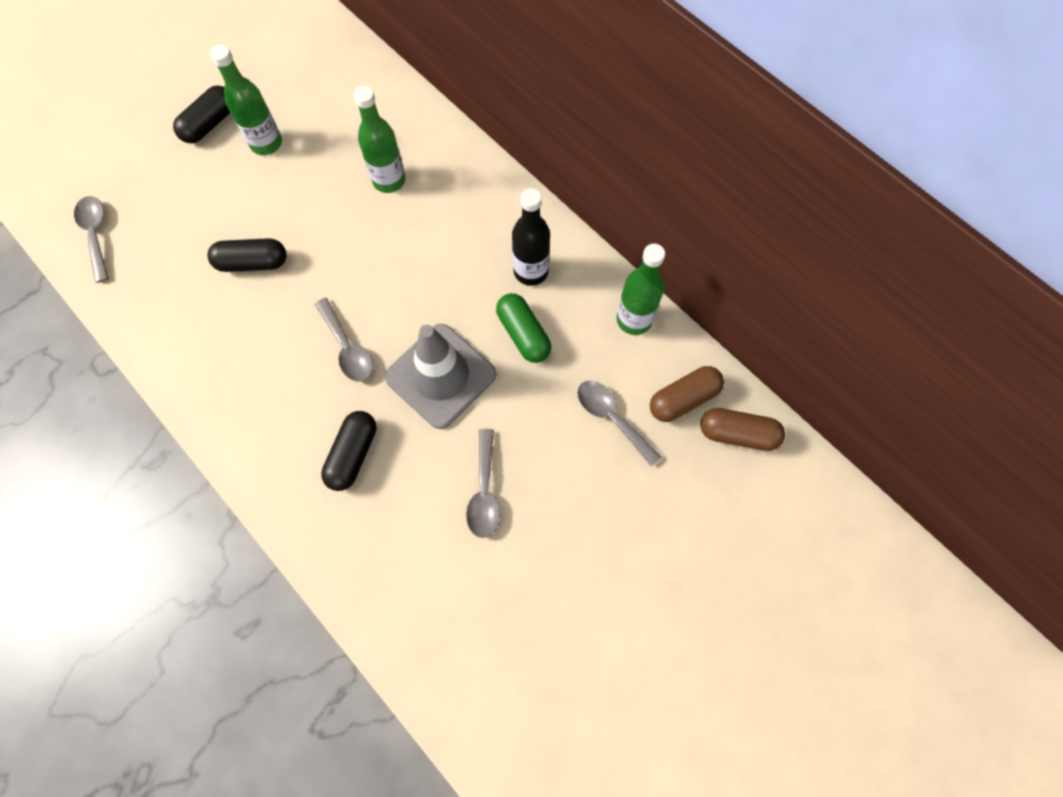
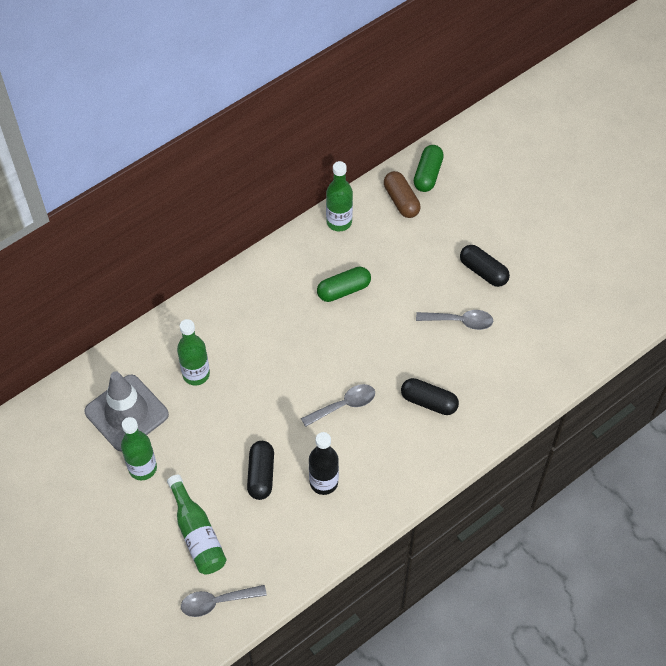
camera: 85 degrees left, 10 degrees down
(181, 206) = (197, 534): none -> green bottle
(210, 124) = (113, 515): black capsule -> black capsule (483, 271)
(441, 376) = (372, 344): grey traffic cone -> grey traffic cone (126, 413)
(531, 271) = (292, 281): black bottle -> black bottle (323, 482)
(611, 418) = (412, 243): grey spoon -> none
(737, 434) = (428, 174): brown capsule -> green capsule

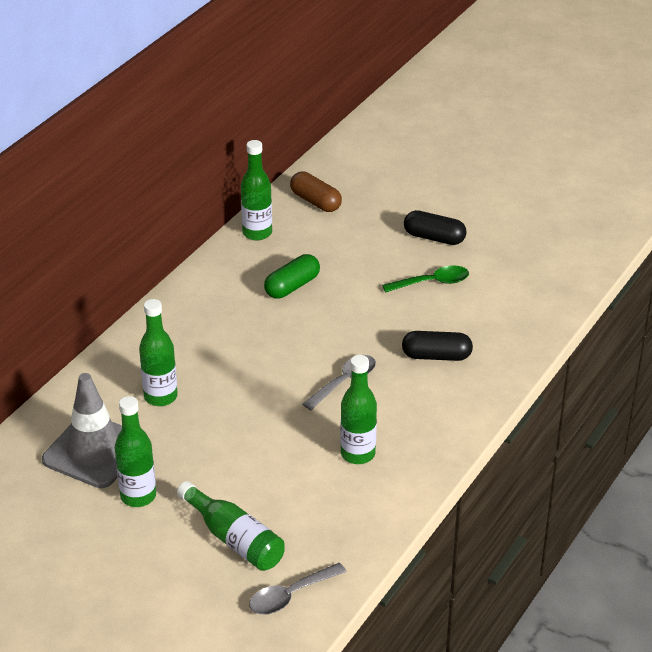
camera: 20 degrees left, 20 degrees down
(261, 475) = (282, 466): black capsule -> none
(323, 482) = (358, 454): black bottle -> green bottle
(428, 174) = (332, 175): green capsule -> none
(460, 321) = (432, 282): grey spoon -> green spoon

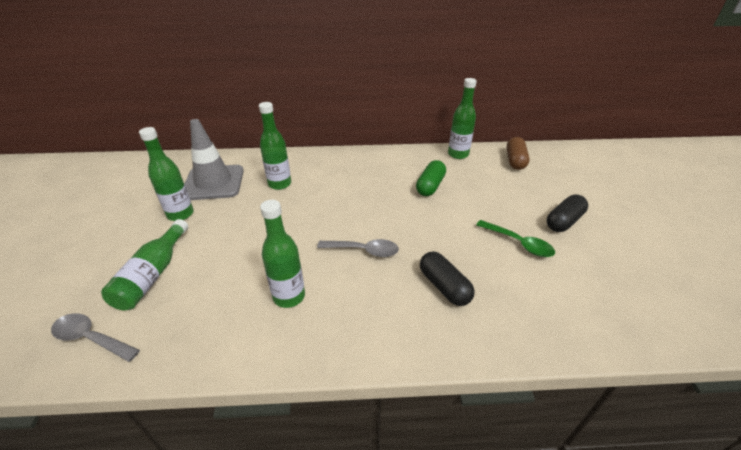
camera: 55 degrees right, 0 degrees up
(292, 286) = (430, 186): green capsule -> green capsule turned 75 degrees counterclockwise
(434, 238) = (563, 221): black capsule -> black capsule turned 60 degrees clockwise

